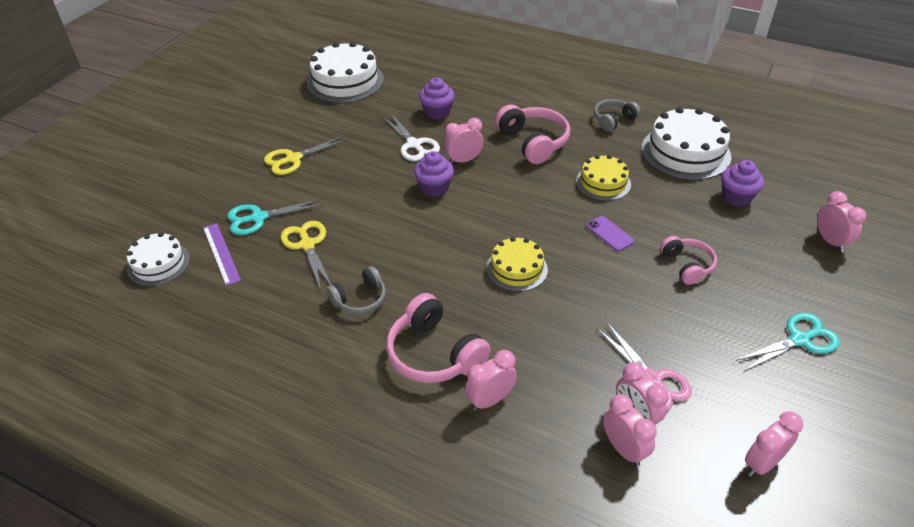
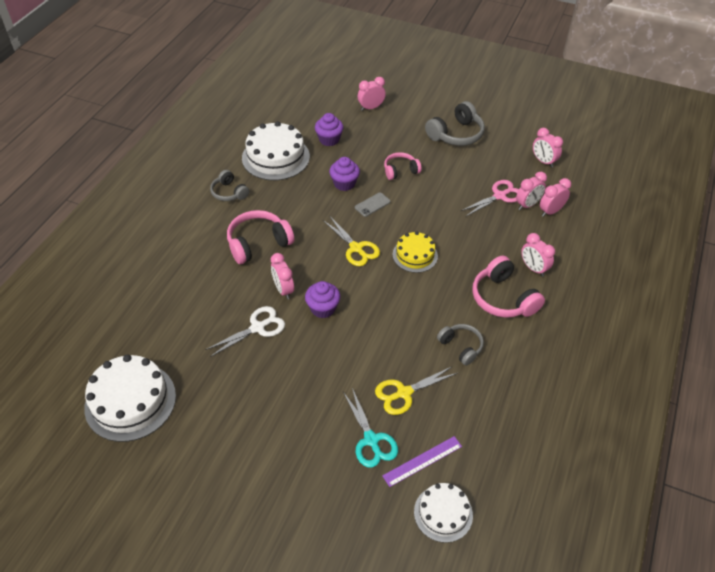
camera: 95 degrees left, 5 degrees up
(293, 159) = (278, 427): yellow scissors -> yellow scissors (356, 248)
(434, 353) = (503, 298): pink headphones -> pink headphones turned 105 degrees clockwise
(437, 112) = (204, 313): purple cupcake -> purple cupcake (344, 184)
(603, 183) = (314, 204): yellow cake -> none
(609, 233) = (372, 204): purple phone -> grey phone
(799, 340) = (456, 134): turquoise scissors -> grey headphones

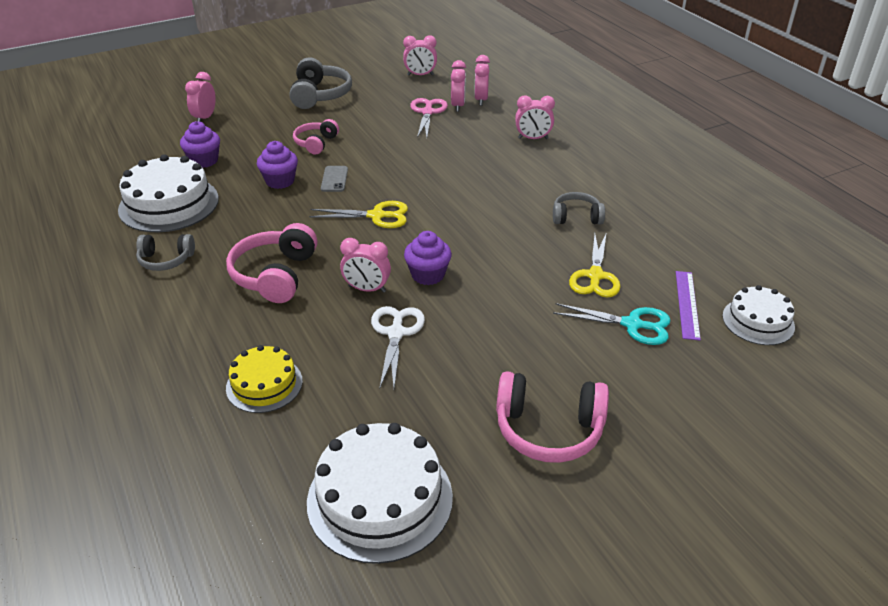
camera: 50 degrees left, 10 degrees down
(415, 255) = (434, 187): yellow cake -> yellow cake (264, 384)
(503, 298) = (547, 169): pink headphones -> pink headphones (548, 429)

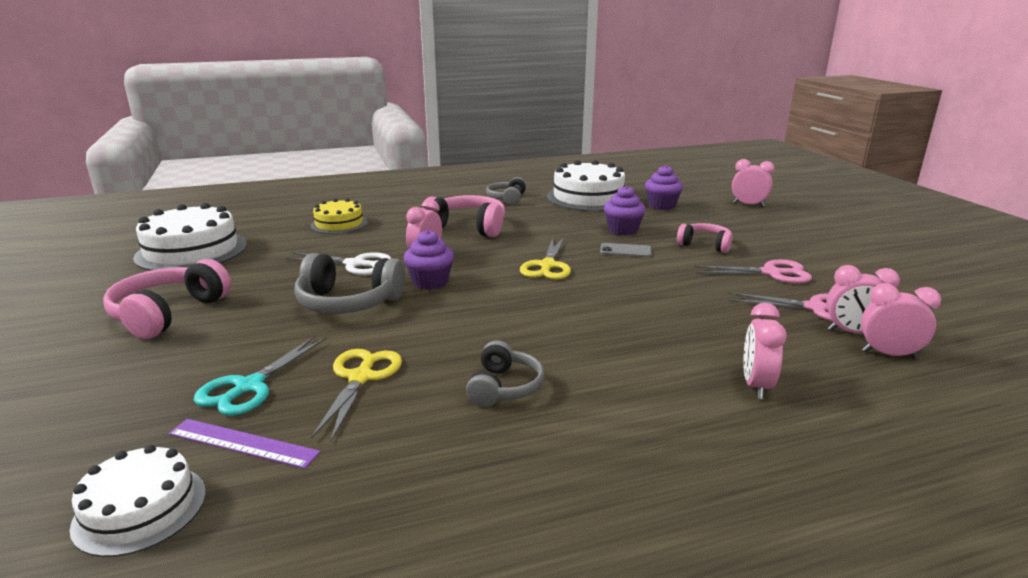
camera: 100 degrees right, 15 degrees down
(319, 95) = (832, 249): grey headphones -> grey headphones (348, 302)
(372, 121) = (771, 273): none -> pink scissors
(420, 75) = (952, 312): pink clock -> none
(595, 276) = (361, 378): yellow scissors -> yellow scissors turned 75 degrees clockwise

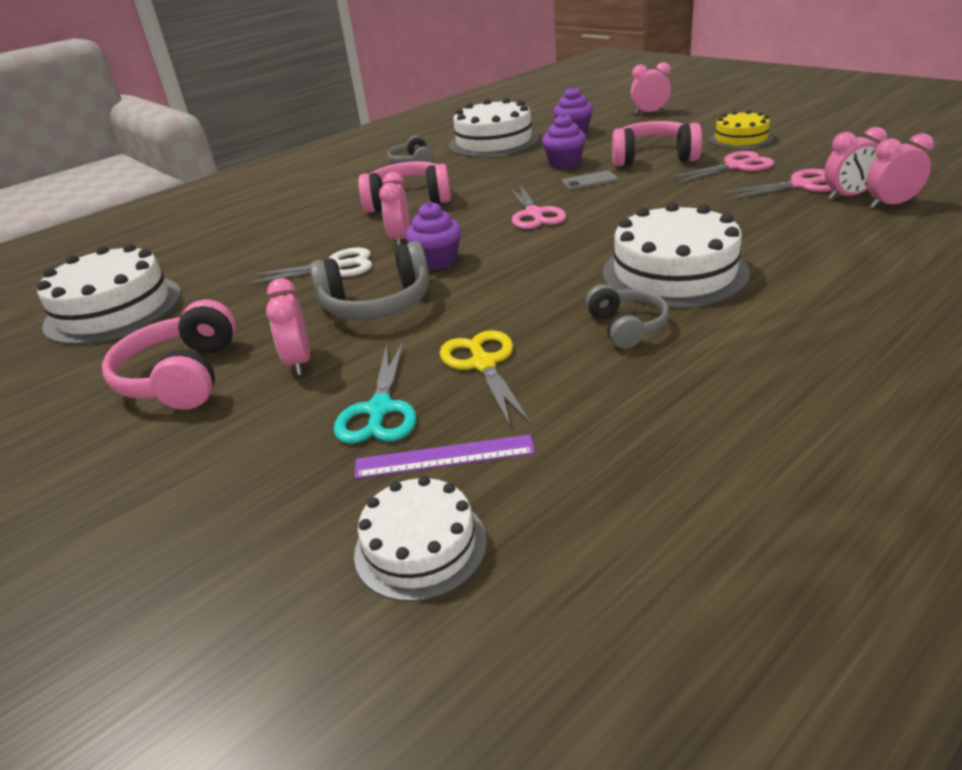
camera: 20 degrees left, 10 degrees up
(339, 224) = (258, 234): yellow cake -> yellow cake (741, 139)
(547, 266) = (534, 214): yellow scissors -> pink scissors
(601, 353) = (674, 272): none -> white cake
(705, 245) = (653, 157): pink headphones -> pink headphones, size x1.62
(756, 385) = (823, 258): pink clock -> pink clock (299, 362)

